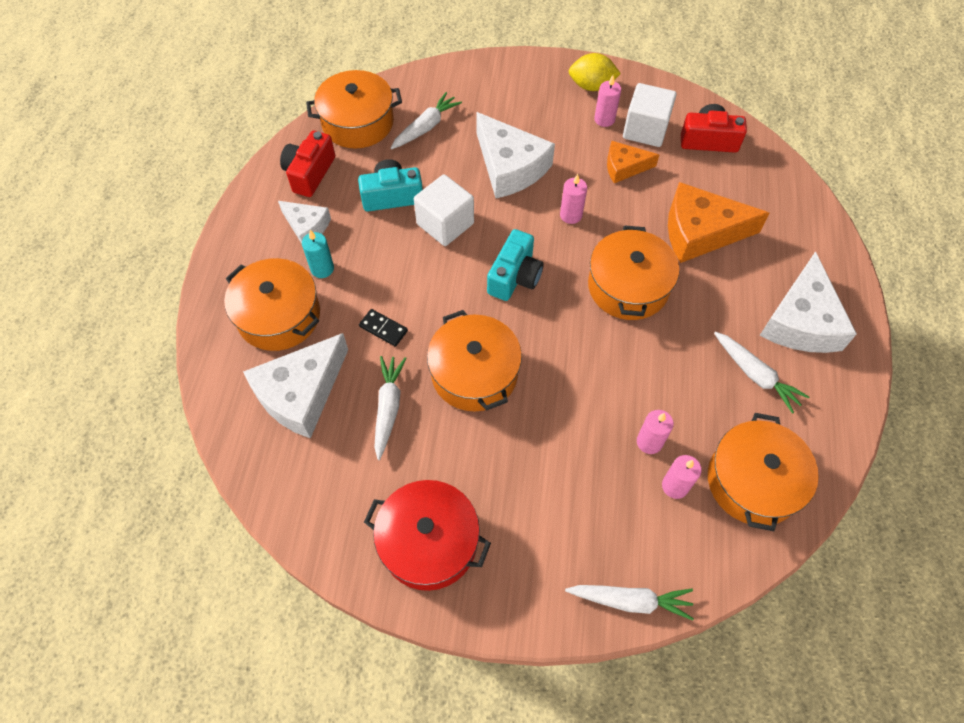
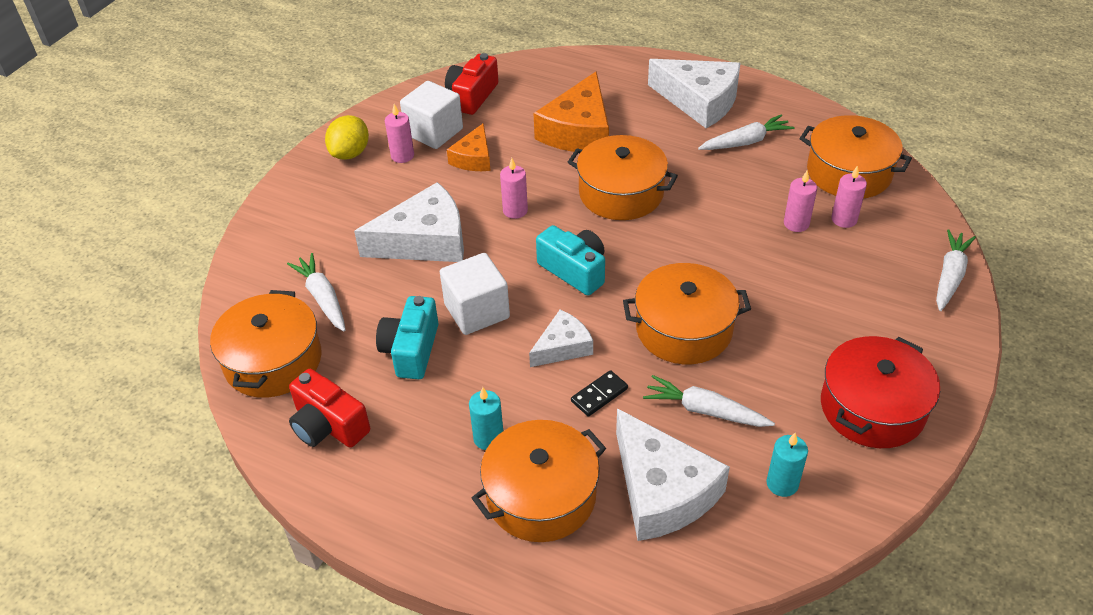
camera: 70 degrees left, 15 degrees down
(307, 226) = (414, 443): white cheese -> white cheese (563, 347)
(327, 479) = (782, 483): none -> turquoise candle

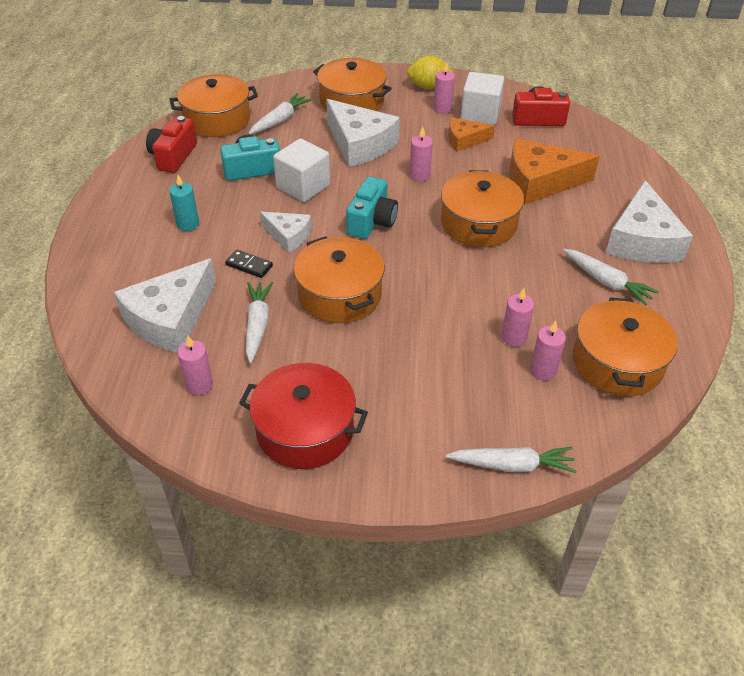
camera: 65 degrees right, 0 degrees up
(541, 495) = (147, 261): orange pot -> orange pot (352, 101)
(782, 483) = (199, 385): turquoise candle -> pink candle

